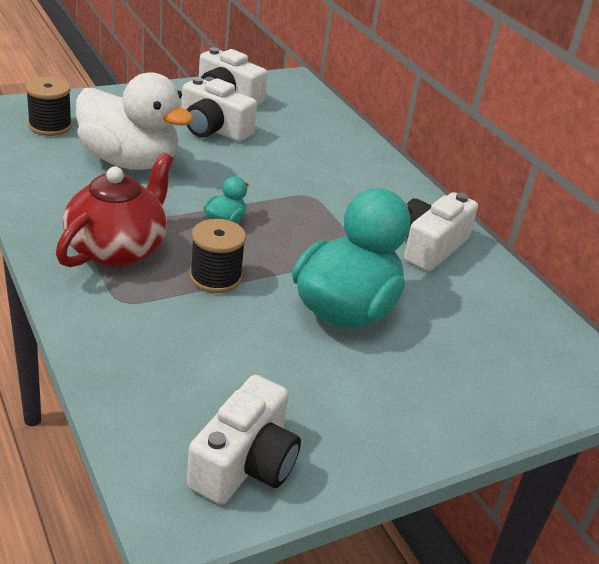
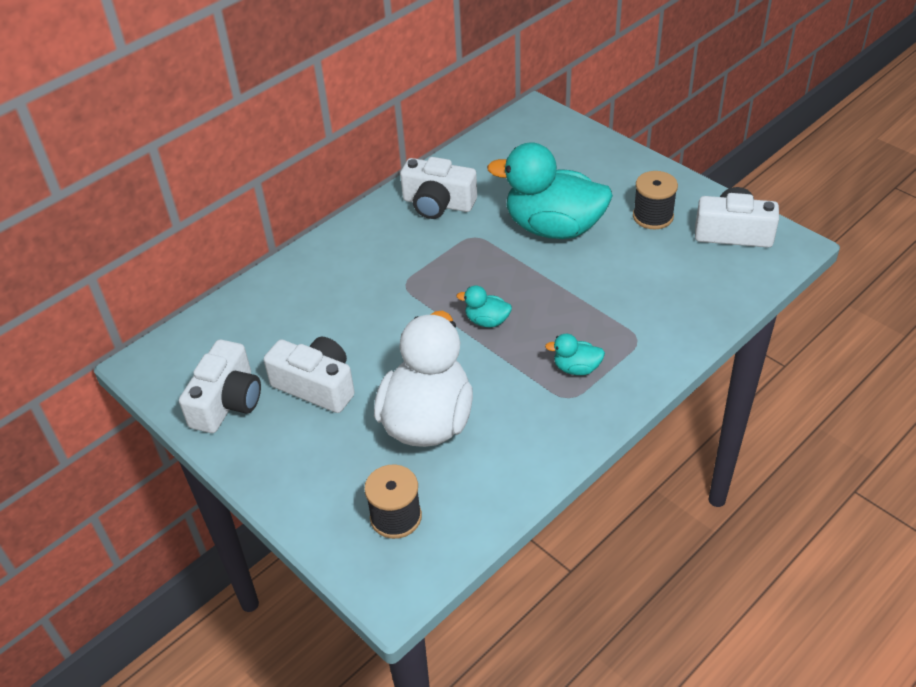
camera: 100 degrees left, 10 degrees up
(117, 249) = (576, 368): red teapot -> turquoise duck
(213, 129) = (316, 386): white camera -> white camera turned 75 degrees counterclockwise
(215, 277) = (569, 301): black spool -> black spool (653, 216)

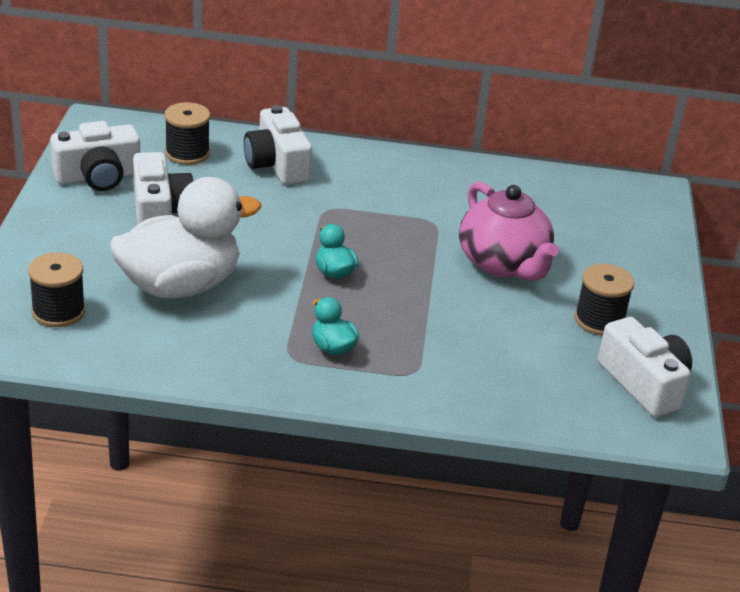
camera: 45 degrees right, 10 degrees down
(250, 328) = (187, 153): none -> black spool
(438, 204) = (451, 185): white camera -> white camera (277, 164)
(553, 227) = (503, 264): turquoise duck -> pink teapot

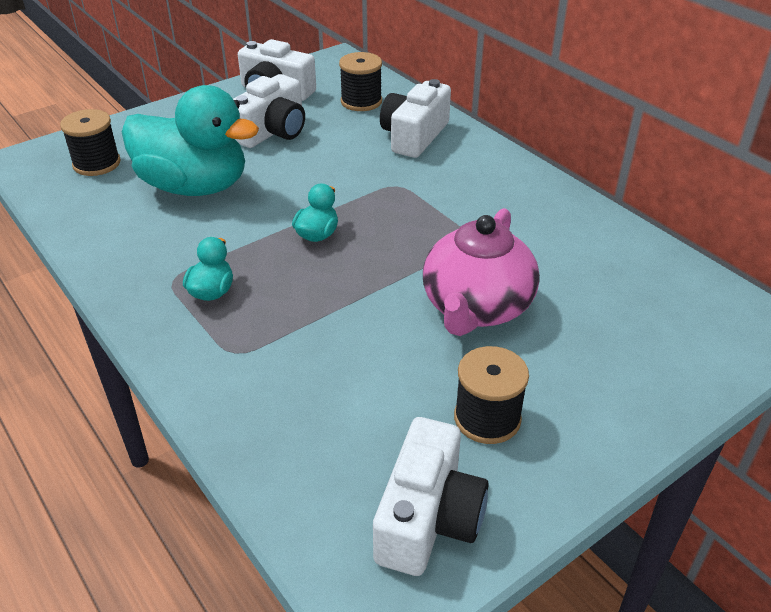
camera: 50 degrees right, 5 degrees up
(180, 286) = (194, 186): white duck -> turquoise duck

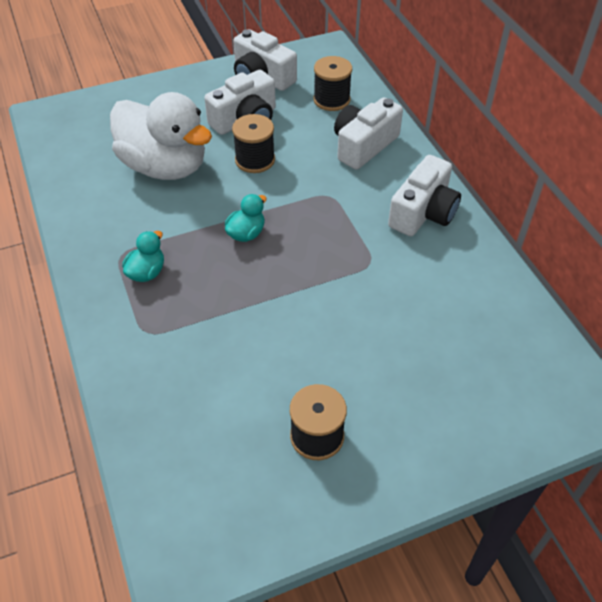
camera: 15 degrees right, 10 degrees up
(97, 163) = (96, 129): black spool -> black spool (255, 160)
(194, 186) = (165, 166): turquoise duck -> white duck
(428, 518) = (239, 510): white camera -> white camera (423, 212)
(476, 308) = (348, 332): pink teapot -> none

